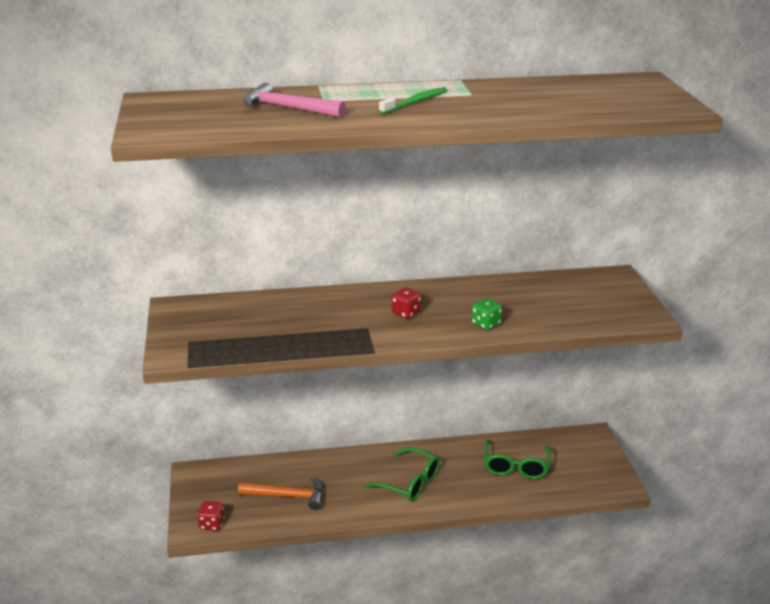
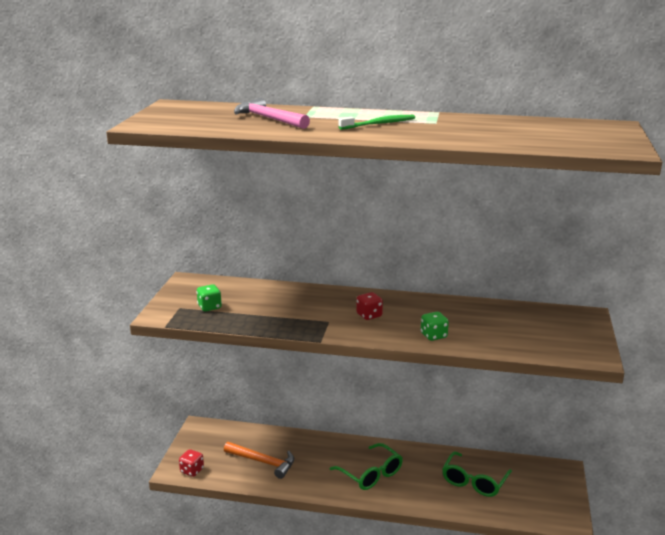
camera: 20 degrees right, 5 degrees down
(223, 334) = (209, 307): none -> green dice

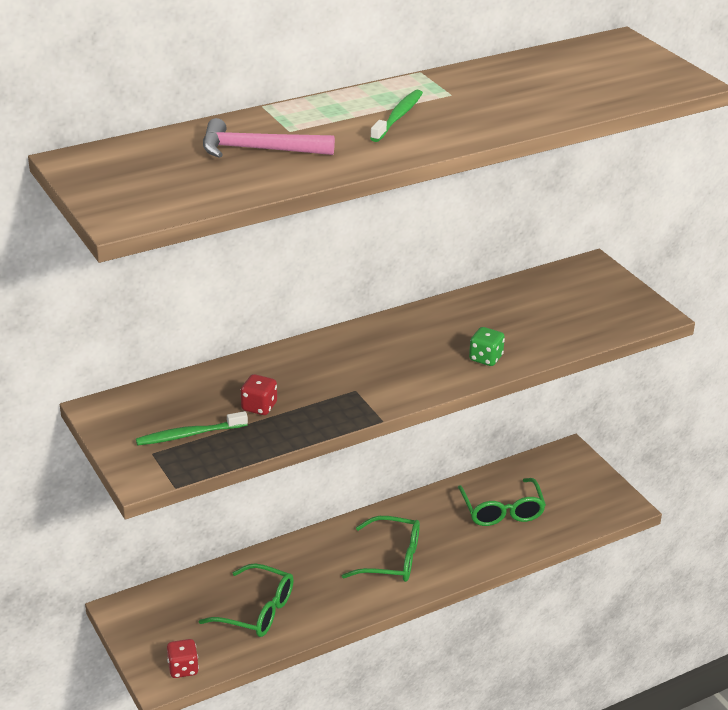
camera: 40 degrees left, 10 degrees up
(209, 307) = (189, 435): green dice -> green toothbrush
(263, 462) = (256, 611): orange hammer -> green glasses
(369, 315) = (388, 362): red dice -> red dice (259, 407)

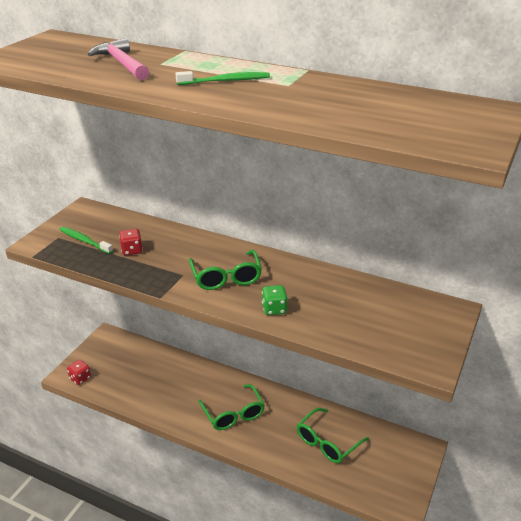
camera: 55 degrees right, 0 degrees up
(256, 611) = (144, 382): green glasses -> green glasses (226, 277)

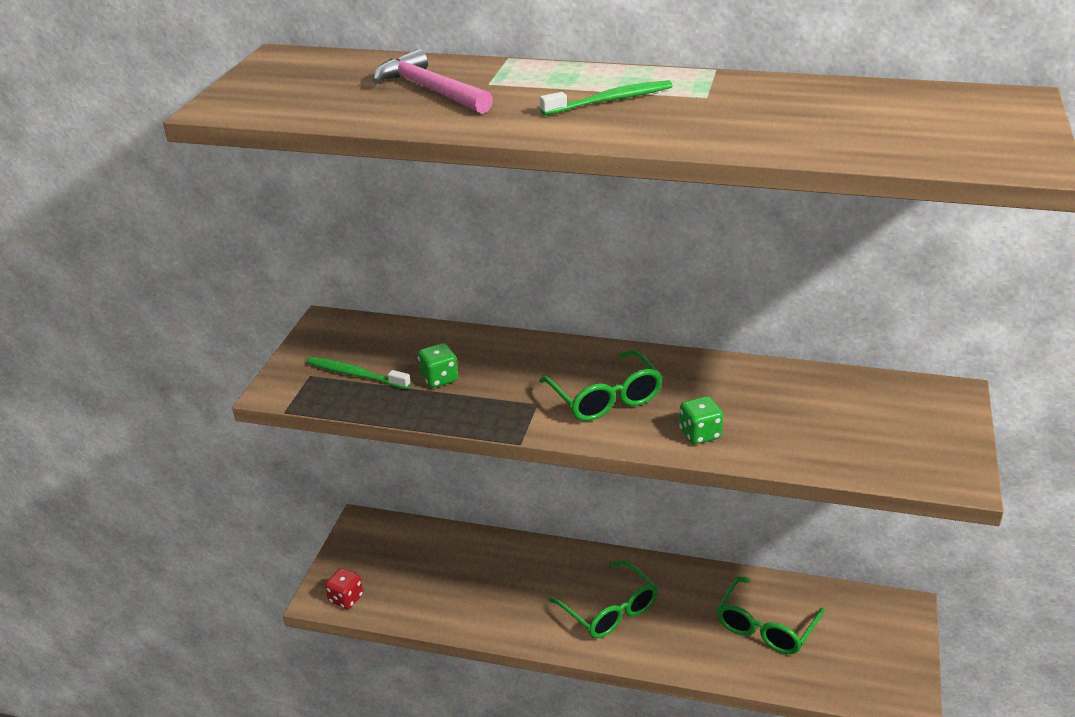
camera: 10 degrees left, 0 degrees up
(132, 250) = (439, 379): red dice -> green dice

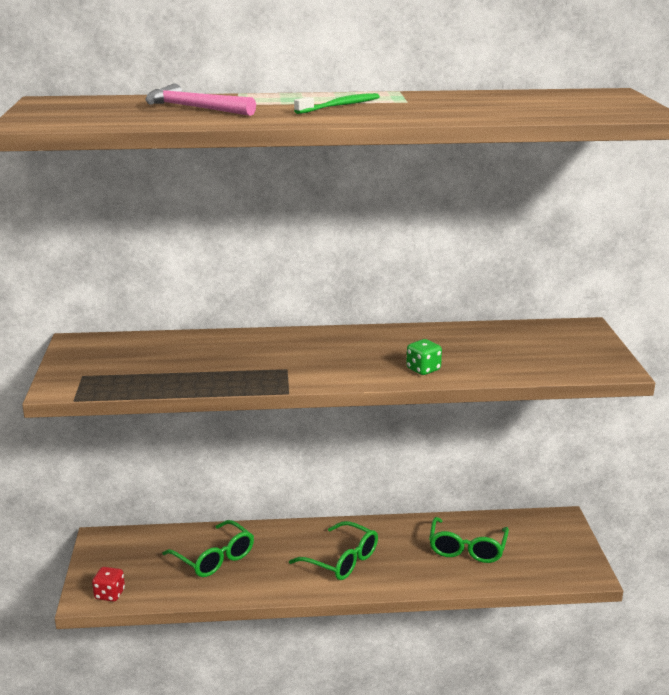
camera: 20 degrees left, 10 degrees down
(356, 374) = (123, 370): green toothbrush -> none
(439, 379) = (197, 364): green dice -> none
(605, 398) = (338, 358): green glasses -> green glasses (214, 558)

